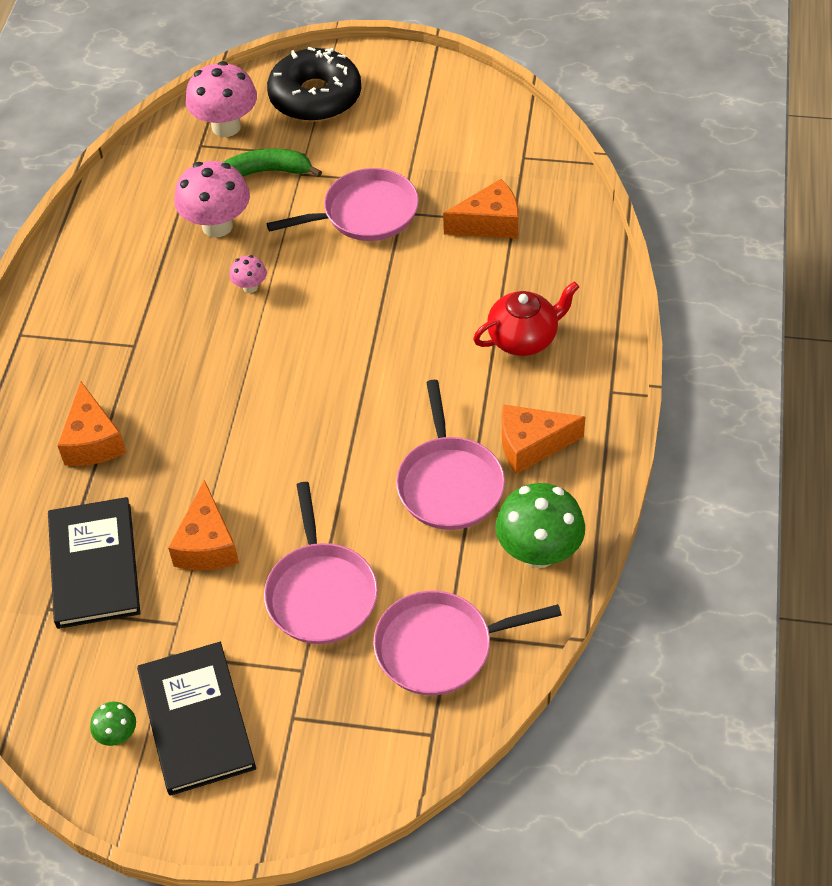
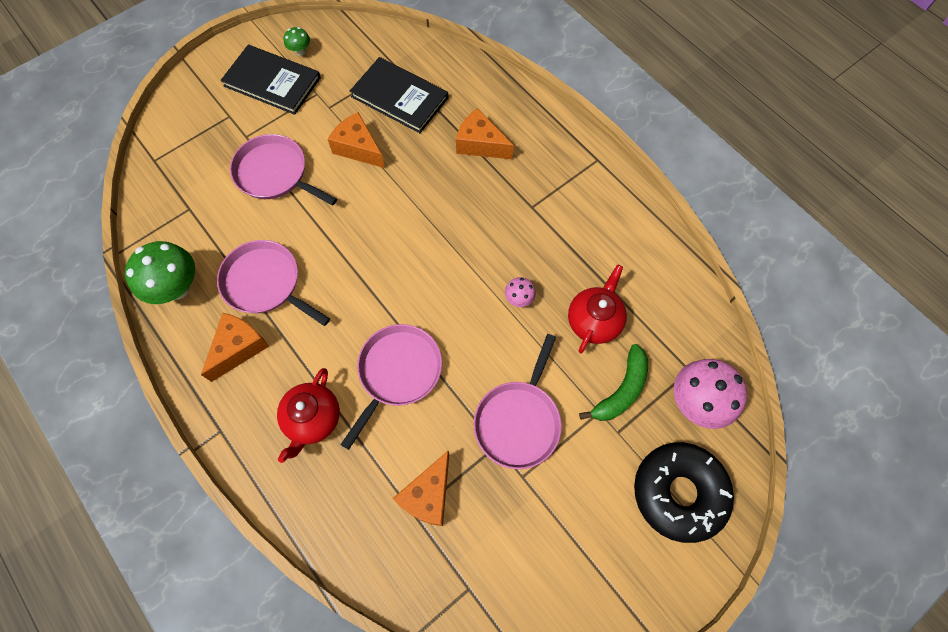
camera: 130 degrees right, 15 degrees up
(217, 226) = (594, 321): pink mushroom -> red teapot
(440, 647) = (187, 198): pink pan -> pink pan (397, 372)

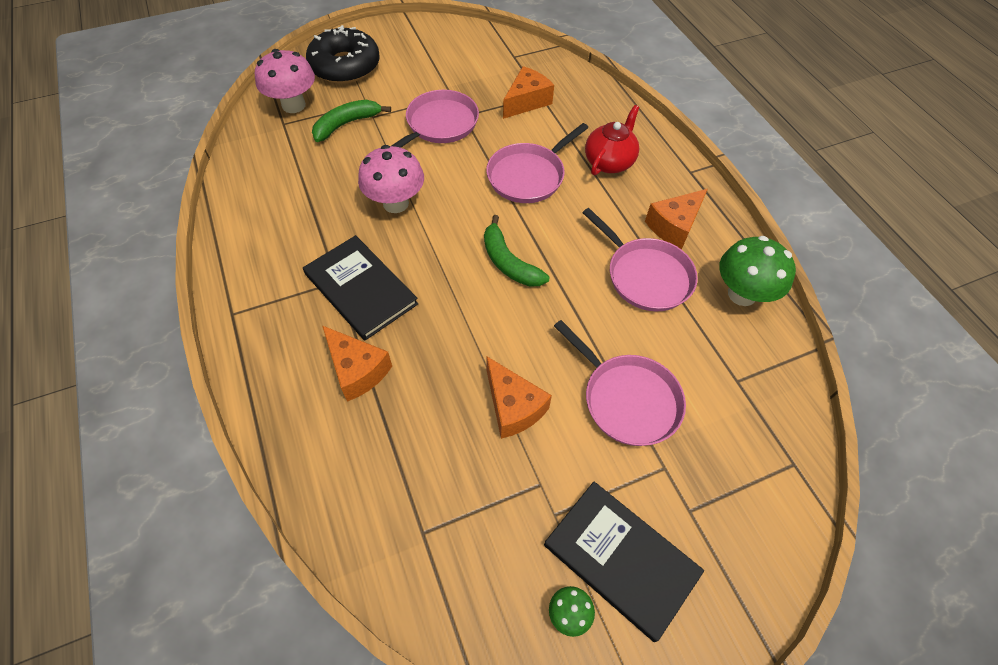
camera: 165 degrees left, 10 degrees down
(392, 264) = (509, 262): none -> green banana
(399, 97) = (435, 472): black book -> black book (361, 289)
(519, 299) = (395, 203): pink mushroom -> pink mushroom, size x2.07
(594, 321) = (338, 172): red teapot -> none

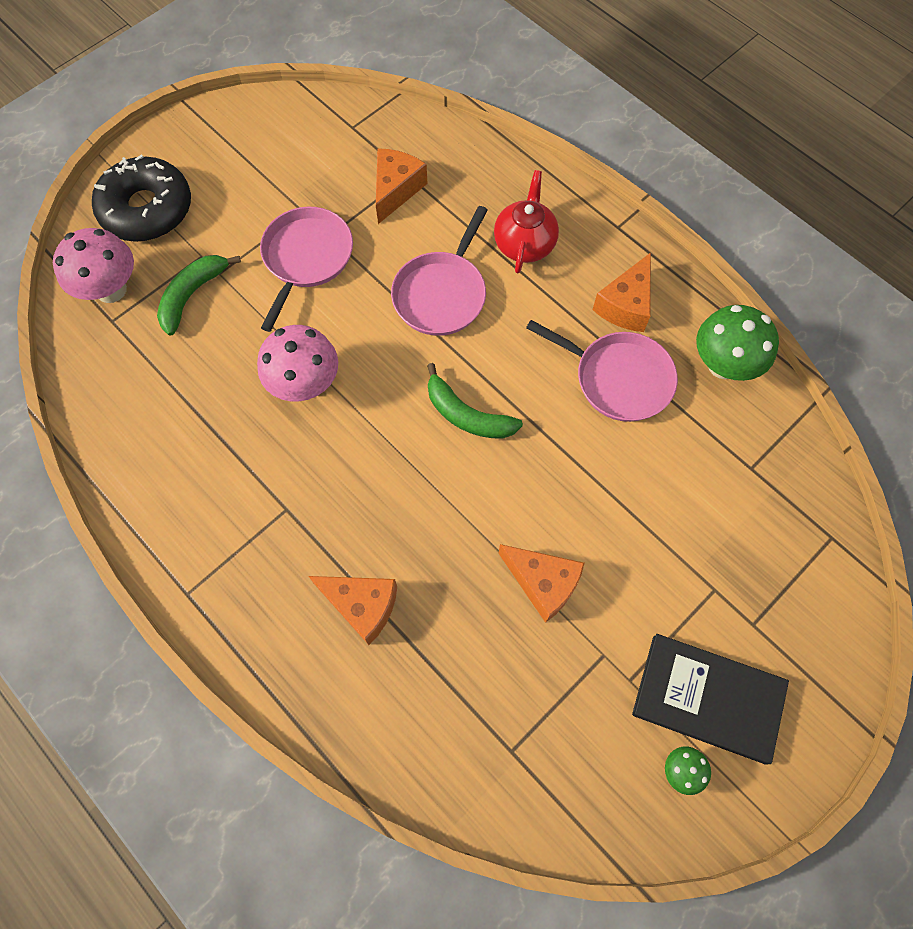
camera: 20 degrees left, 10 degrees up
(361, 289) = (318, 508): black book -> none
(627, 399) = (653, 530): pink pan -> none

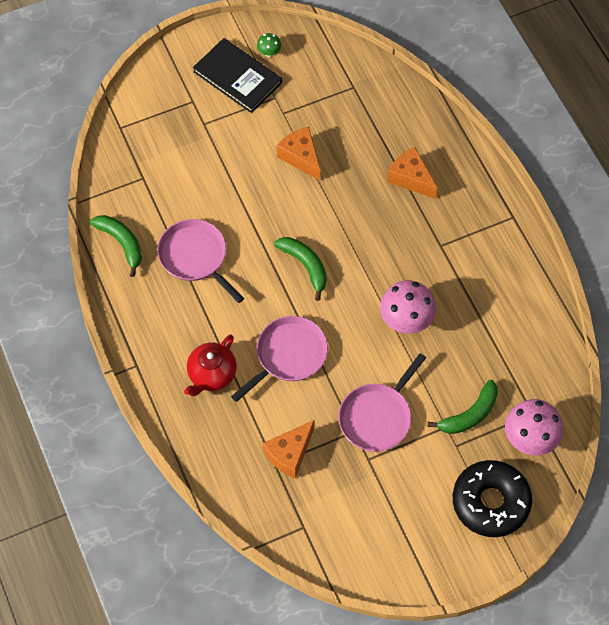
camera: 160 degrees left, 5 degrees down
(625, 305) = (163, 305): orange cheese -> none
(723, 365) = (122, 243): green mushroom -> green banana

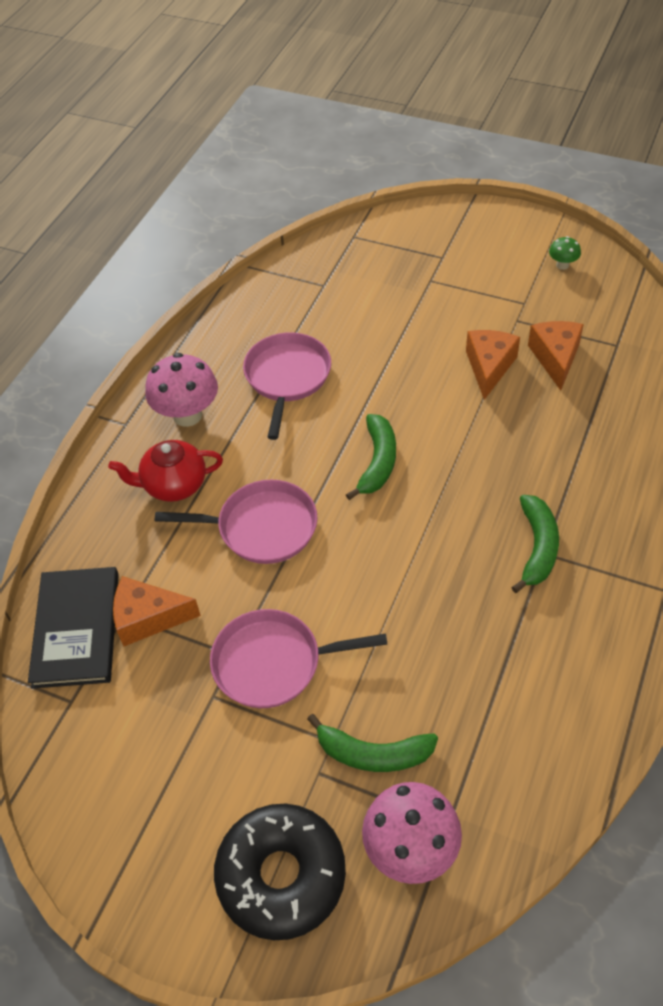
camera: 50 degrees right, 10 degrees down
(122, 243) = (240, 321): green banana -> green banana (537, 548)
(237, 77) = (507, 265): black book -> black book (76, 629)
(406, 321) = (417, 595): pink mushroom -> pink mushroom (187, 415)
(411, 178) = (584, 465): orange cheese -> orange cheese (555, 358)

